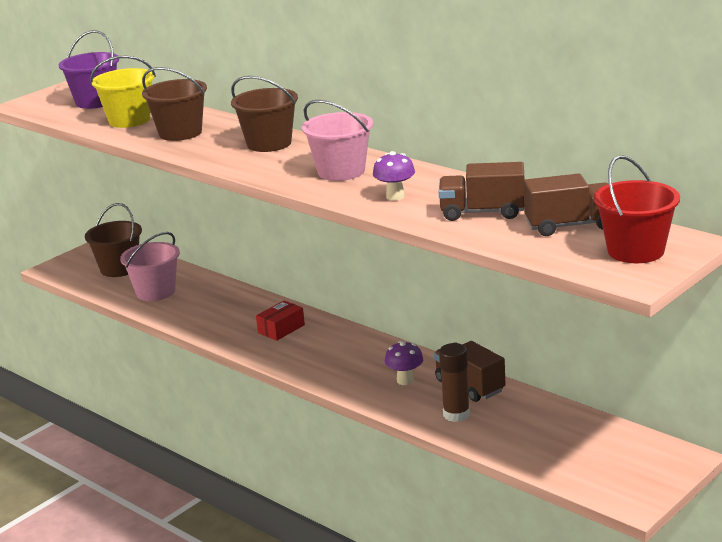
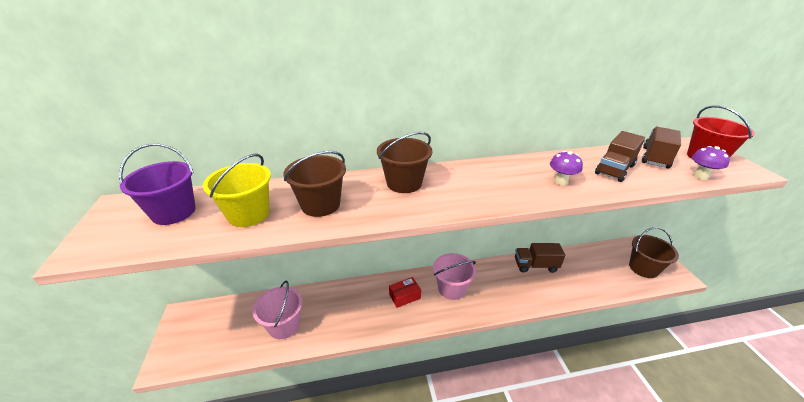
camera: 55 degrees left, 10 degrees up
(119, 268) = (225, 326): brown bucket -> brown bucket (643, 268)
(281, 329) = (404, 296): red box -> red box turned 75 degrees clockwise
(341, 171) = (493, 181): pink bucket -> pink bucket (451, 288)
(405, 380) = (511, 282): purple mushroom -> purple mushroom (700, 176)
(456, 414) = (561, 284): brown glue stick -> none

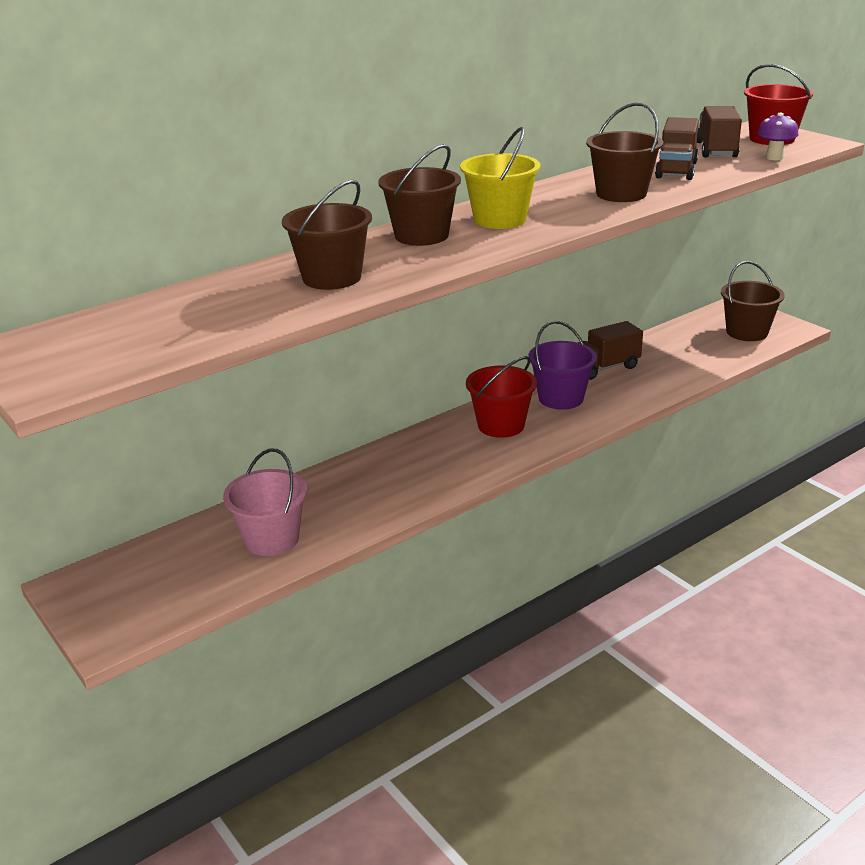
camera: 25 degrees left, 5 degrees down
(174, 212) = (119, 331): purple bucket -> purple bucket (561, 398)
(248, 214) = (240, 307): yellow bucket -> yellow bucket (500, 219)
(404, 296) = (436, 453): red box -> none
(451, 288) = (501, 425): pink bucket -> red bucket
(560, 182) = (621, 194): purple mushroom -> brown bucket

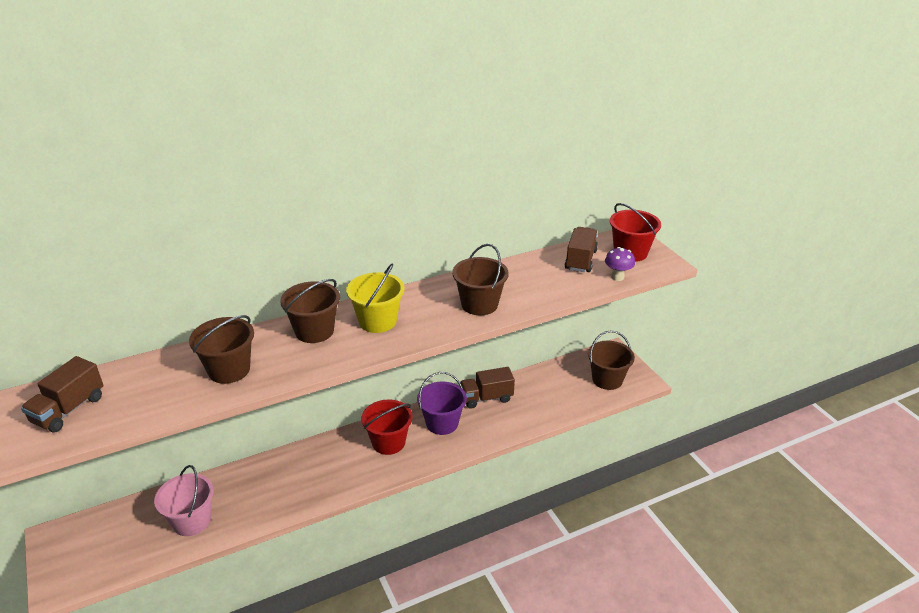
camera: 10 degrees right, 5 degrees up
(676, 170) = (536, 281): brown truck -> brown truck (68, 410)

